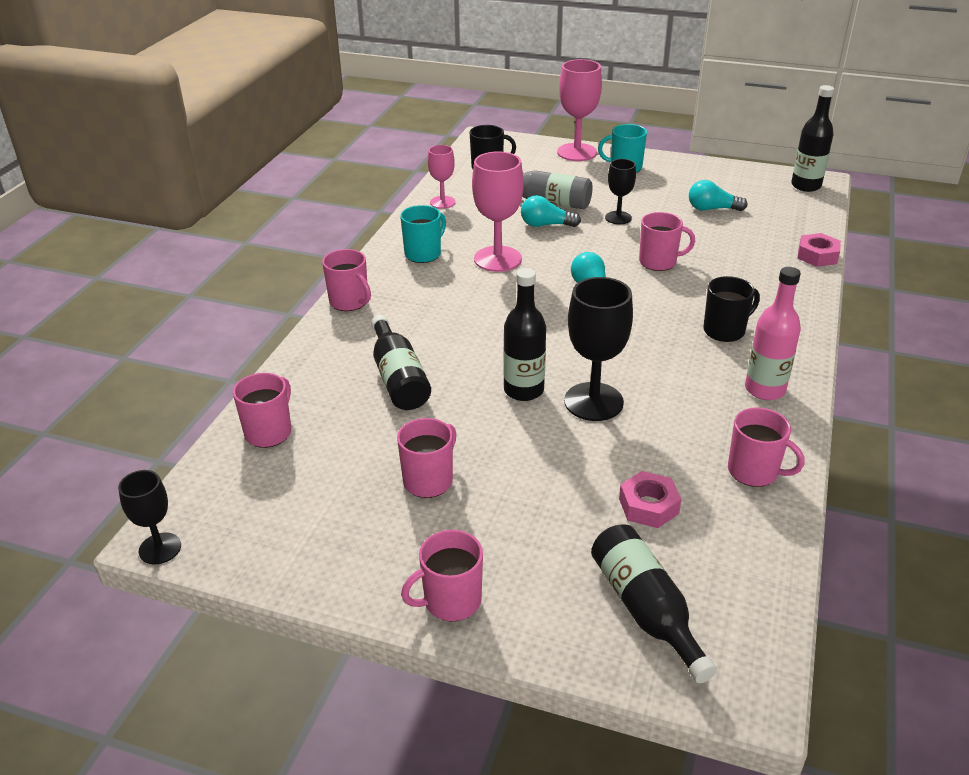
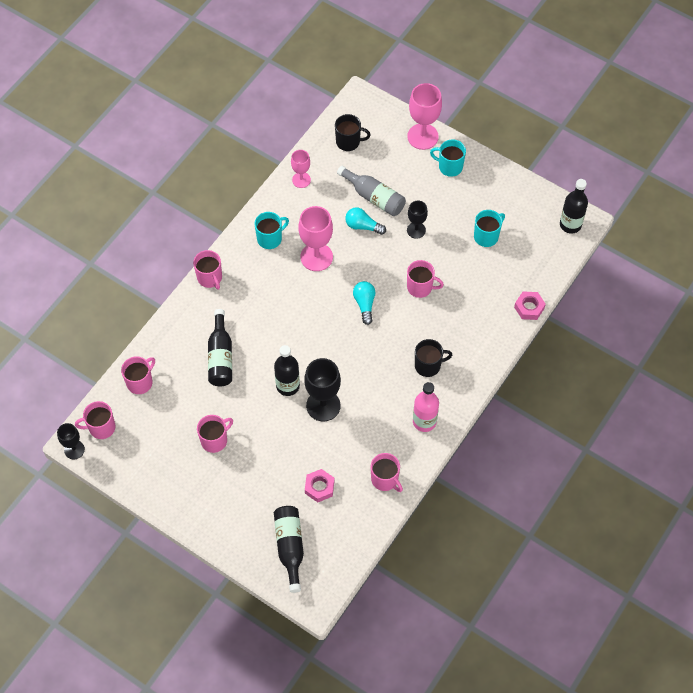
camera: 15 degrees right, 25 degrees up
(450, 601) = (202, 518): pink mug -> pink mug (101, 427)
(712, 209) = (486, 236): turquoise light bulb -> turquoise mug

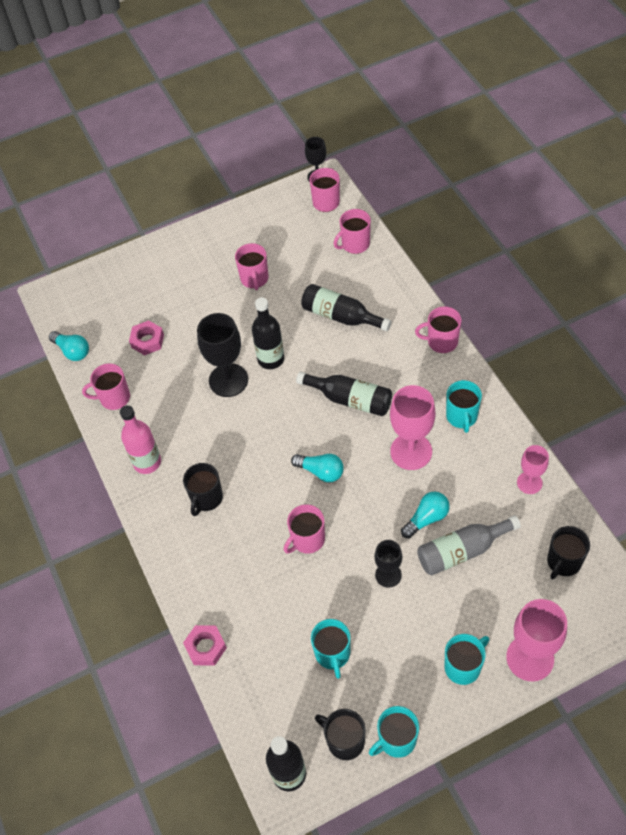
camera: 125 degrees right, 5 degrees down
(140, 382) = (355, 244): pink mug -> pink mug turned 75 degrees clockwise
(290, 547) = (110, 295): black bottle -> black bottle (350, 399)
(360, 541) = (72, 351): none -> turquoise light bulb
(515, 181) = (396, 740): none -> turquoise mug
(533, 206) = (344, 740): none -> black mug

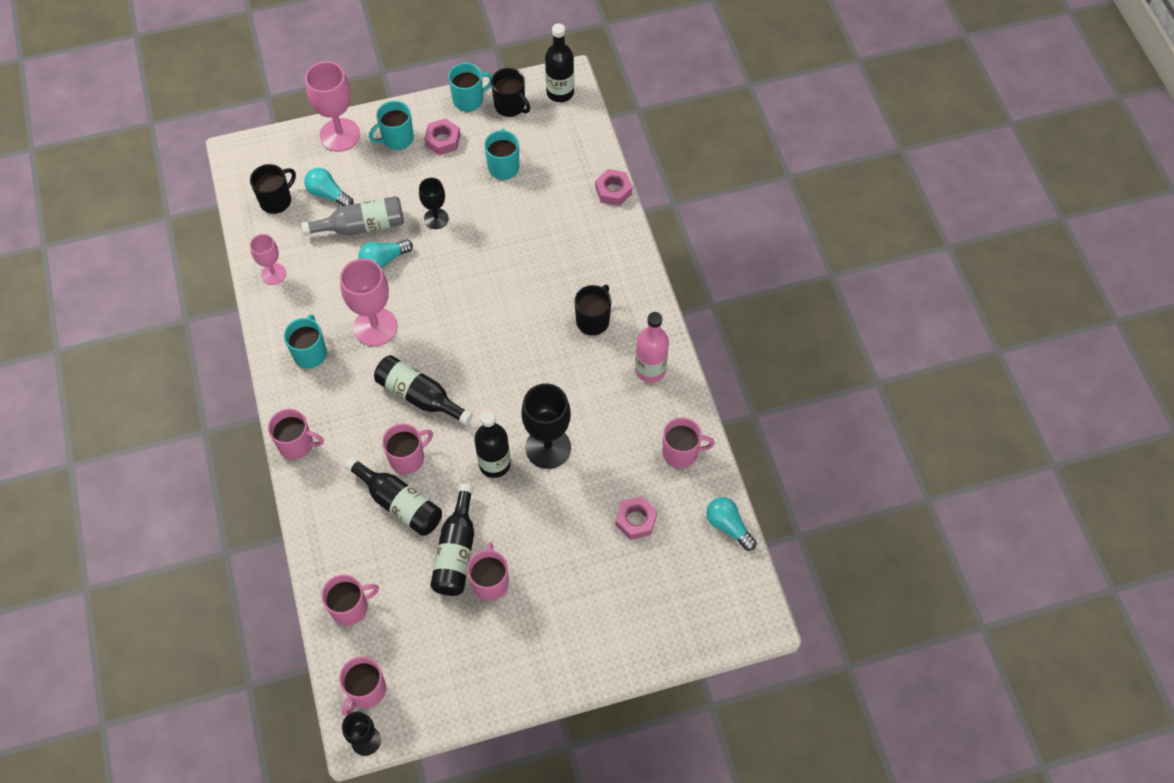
camera: 175 degrees left, 5 degrees up
(286, 293) = (456, 551): none -> black bottle
(307, 540) = (502, 262): pink mug -> pink mug (408, 458)
(321, 472) = (472, 324): turquoise light bulb -> turquoise light bulb (328, 194)
(410, 675) = (443, 140): none -> pink nut

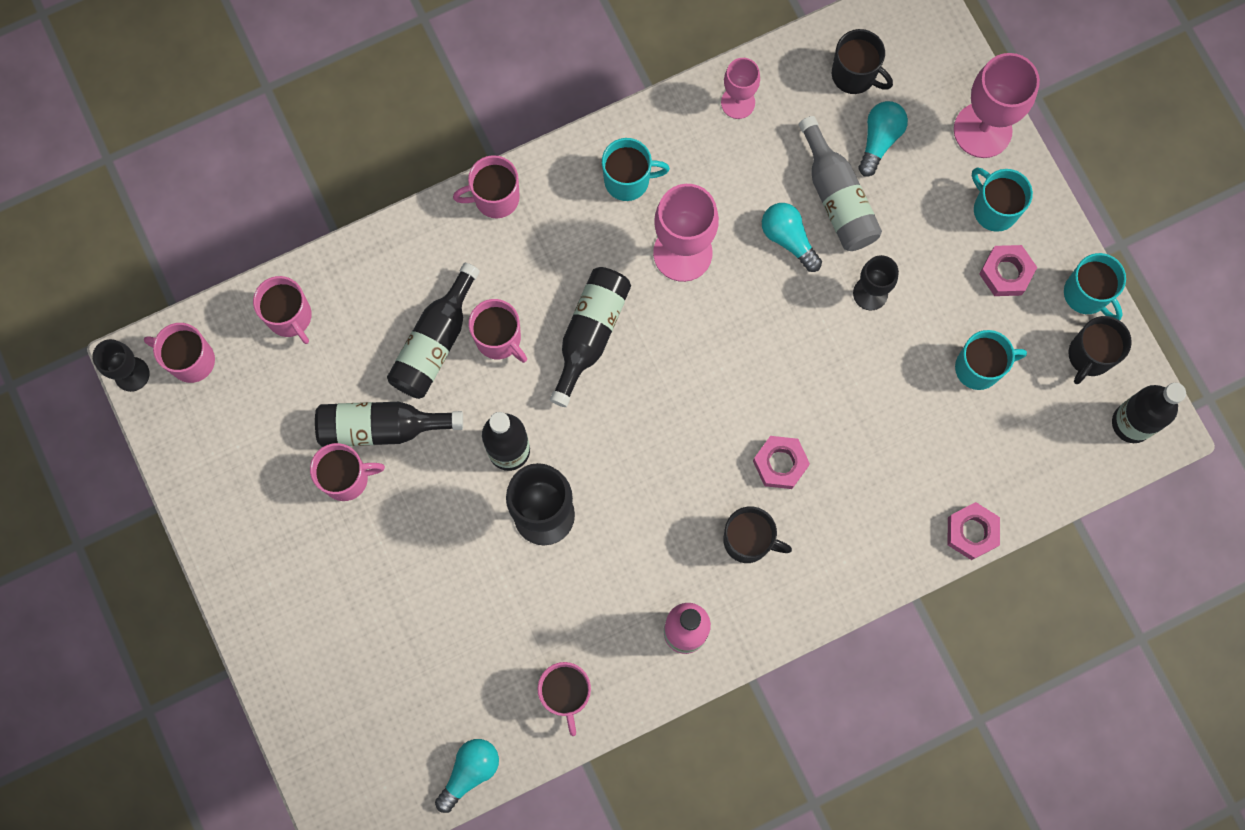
camera: 80 degrees right, 15 degrees up
(297, 444) = (495, 198): pink mug -> pink mug turned 75 degrees clockwise
(636, 520) = (459, 648): pink nut -> pink nut (780, 464)

